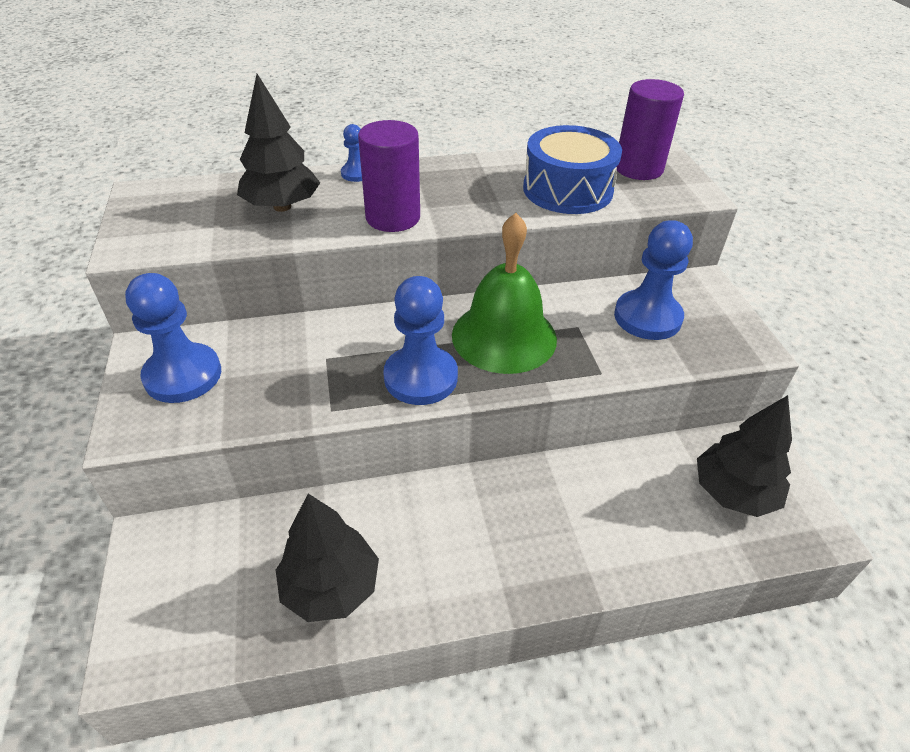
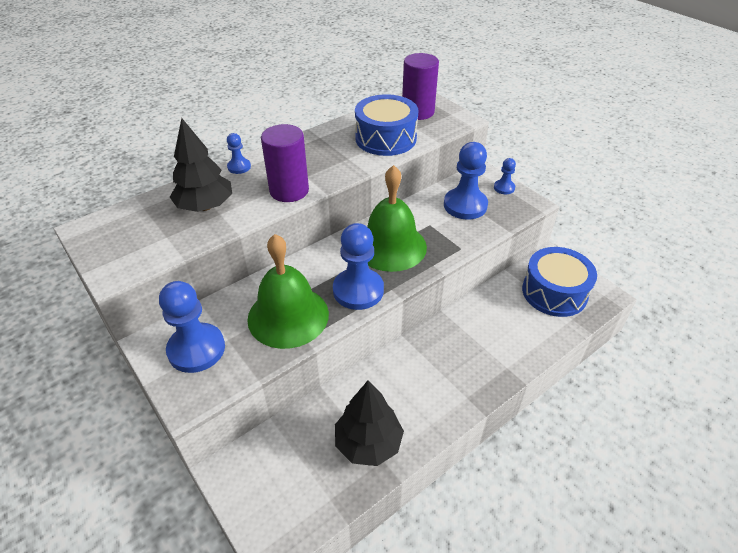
camera: 25 degrees left, 0 degrees up
(312, 376) = (288, 316): none -> green bell
(724, 312) = (504, 188): none -> blue pawn
(733, 492) = (554, 292): black tree -> blue drum

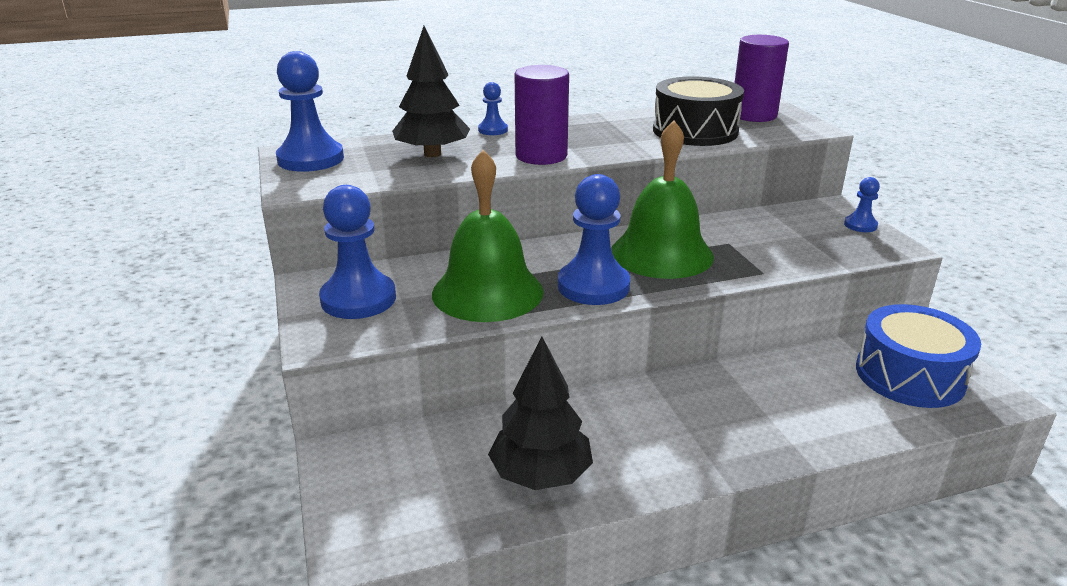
camera: 20 degrees right, 15 degrees down
(385, 138) = (695, 131): blue drum -> black drum
(465, 205) = (791, 233): blue pawn -> blue pawn (310, 159)

